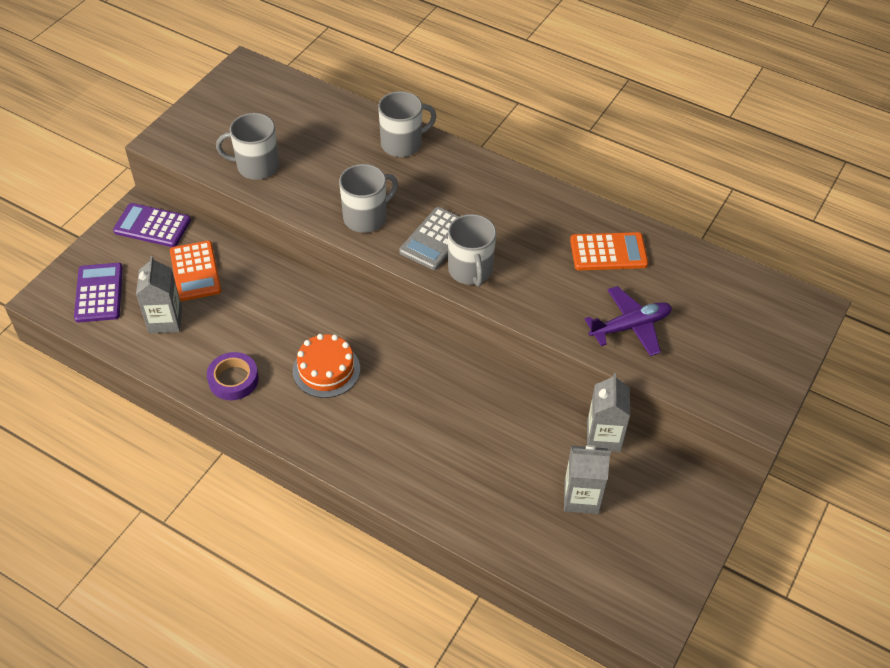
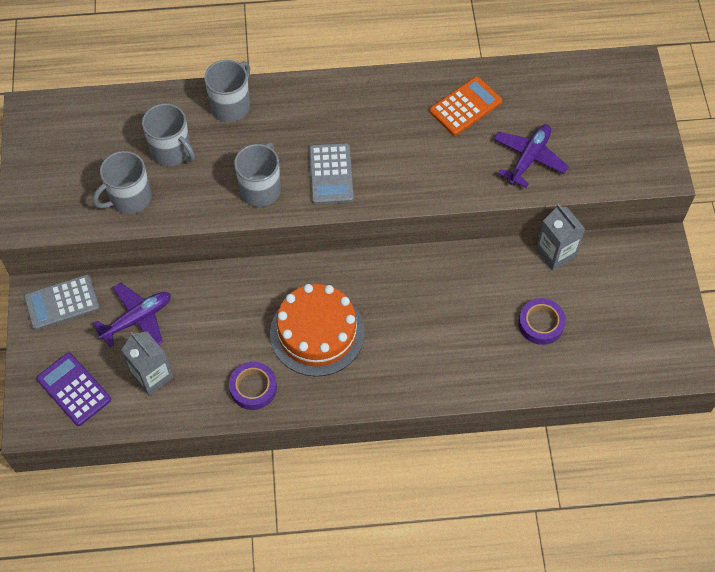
camera: 35 degrees left, 10 degrees up
(152, 226) = (62, 303): purple calculator -> grey calculator
(195, 271) = (137, 319): orange calculator -> purple plane
(326, 370) = (317, 333): orange cake -> orange cake, size x1.51
(470, 270) = (379, 184): grey mug -> grey mug (172, 151)
(534, 488) = (541, 324): none -> purple tape
(581, 497) = (576, 309): grey carton -> none

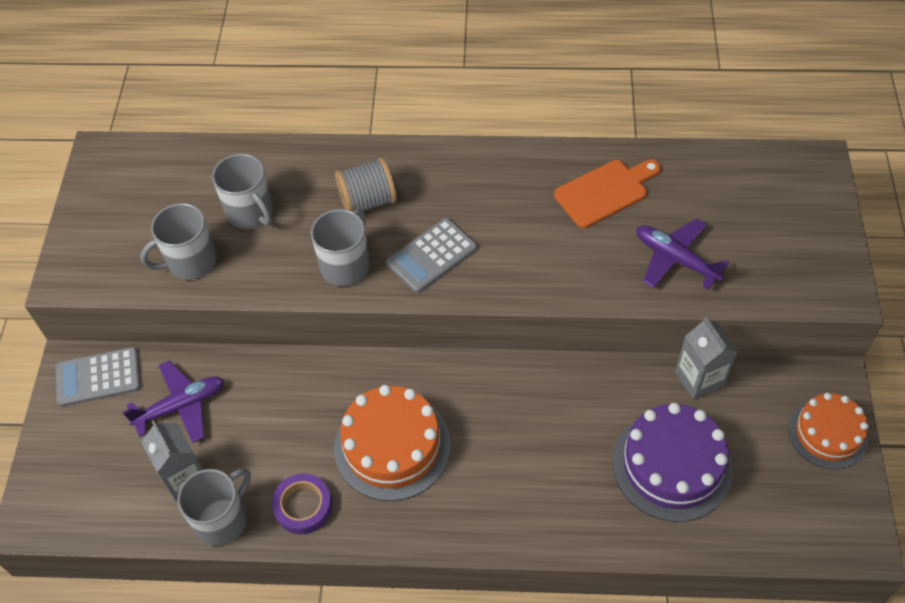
camera: 10 degrees right, 5 degrees down
(74, 389) = (89, 483): purple calculator -> none
(231, 105) = (329, 167): grey mug -> grey mug (222, 519)
(269, 132) = (367, 201): none -> grey spool
(331, 174) = (432, 256): grey calculator -> grey calculator turned 45 degrees clockwise
(465, 106) = (605, 192): orange calculator -> orange cutting board
(529, 158) = (675, 259): purple plane -> purple plane turned 90 degrees counterclockwise
(541, 324) = (672, 465): purple tape -> purple cake
(659, 286) = (827, 433): none -> orange cake

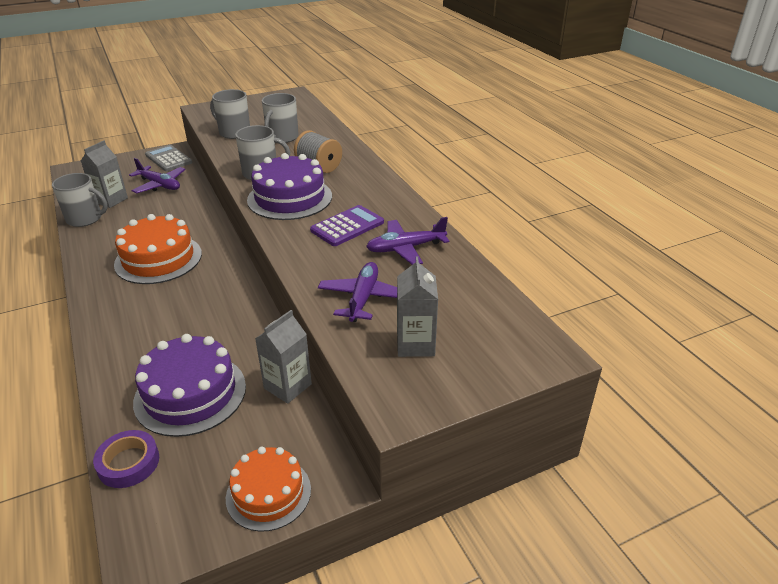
camera: 60 degrees right, 20 degrees down
(303, 506) = (101, 241): purple tape -> purple tape (128, 463)
(432, 256) = (290, 198): grey calculator -> purple cake
(532, 224) = (347, 226): none -> purple calculator
(605, 192) = (405, 248): orange cutting board -> purple plane
(763, 247) = (415, 344): none -> grey carton

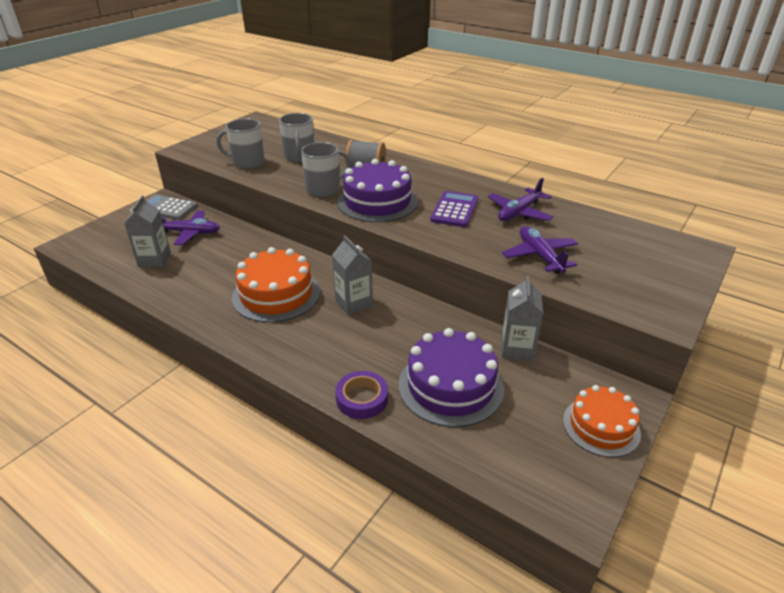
camera: 30 degrees left, 0 degrees up
(85, 219) = (149, 284): grey mug -> none
(128, 463) = (472, 458): purple tape -> purple tape (362, 399)
(415, 344) = (617, 273): grey carton -> grey carton (353, 303)

